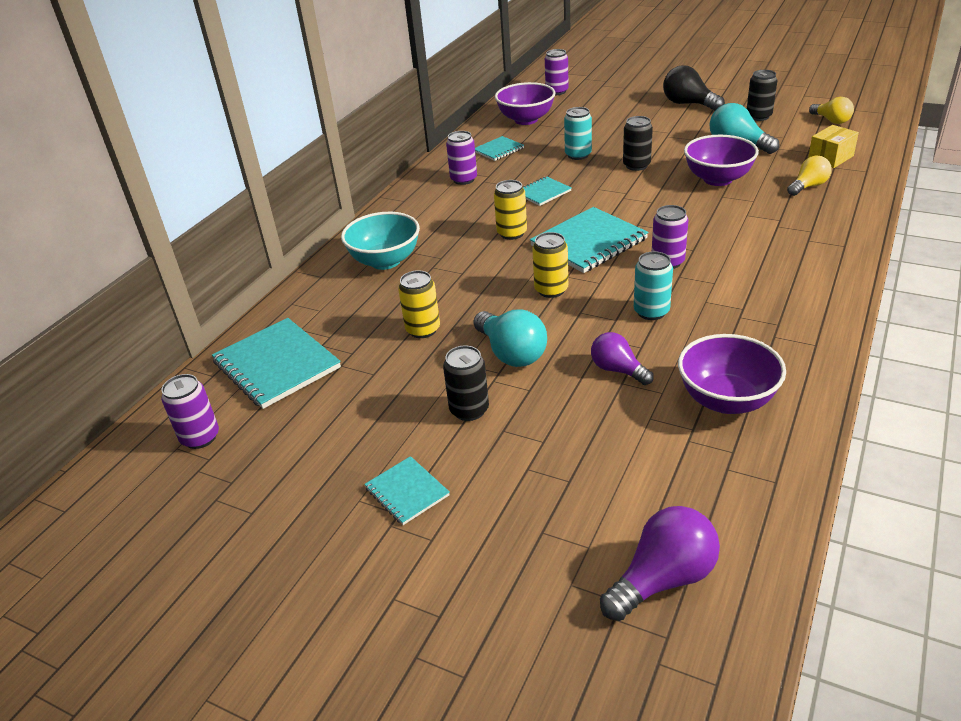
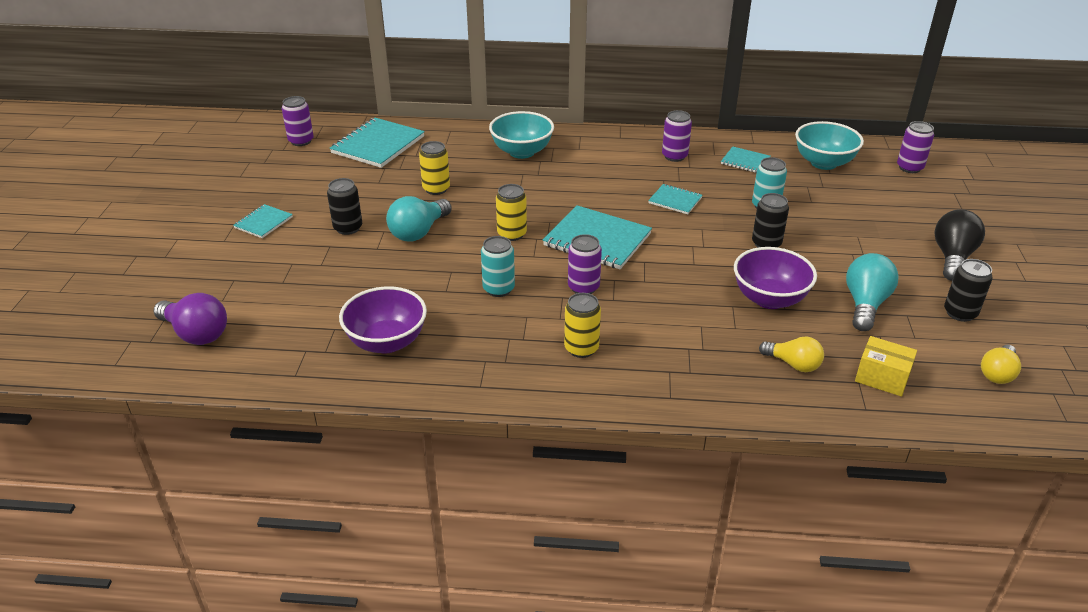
camera: 65 degrees right, 0 degrees up
(512, 233) = (593, 198): yellow can -> yellow can (581, 348)
(526, 120) = (823, 163): purple bowl -> turquoise bowl
(618, 370) = (411, 284): purple light bulb -> none

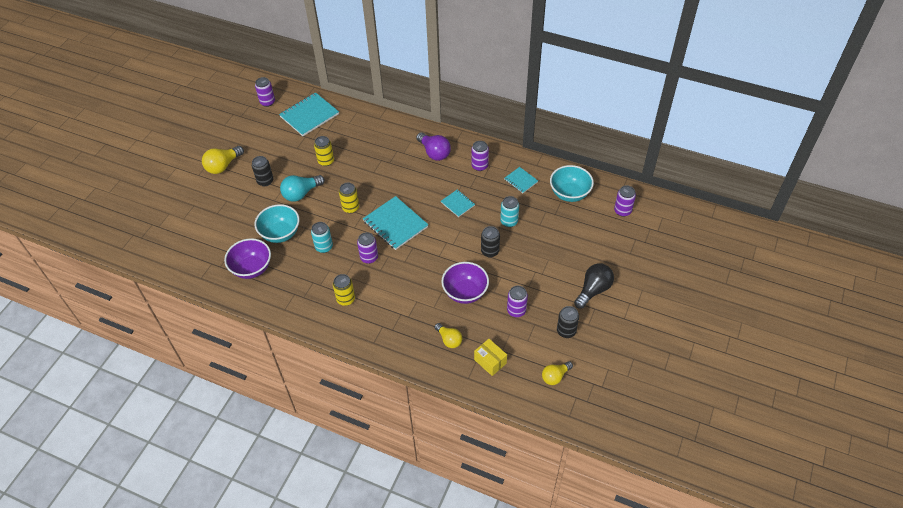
camera: 20 degrees right, 15 degrees up
(196, 334) = (164, 238): purple light bulb -> purple light bulb (434, 152)
(263, 222) = (223, 166): turquoise notebook -> yellow light bulb
(522, 152) = (390, 141): turquoise bowl -> turquoise bowl (280, 233)
(865, 304) = (516, 310): turquoise light bulb -> purple can

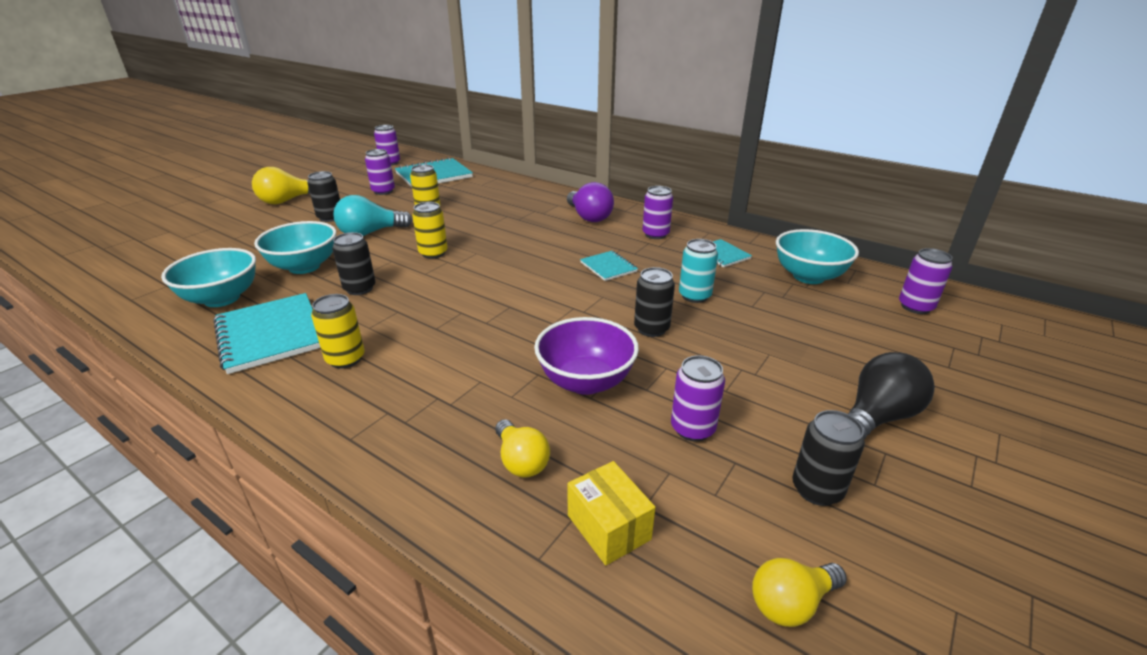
camera: 10 degrees right, 20 degrees down
(252, 268) = (222, 298): purple bowl -> turquoise bowl
(324, 247) = (359, 288): turquoise can -> black can
(369, 257) = (426, 310): purple can -> purple can (383, 191)
(395, 224) = (494, 277): turquoise notebook -> turquoise notebook (270, 334)

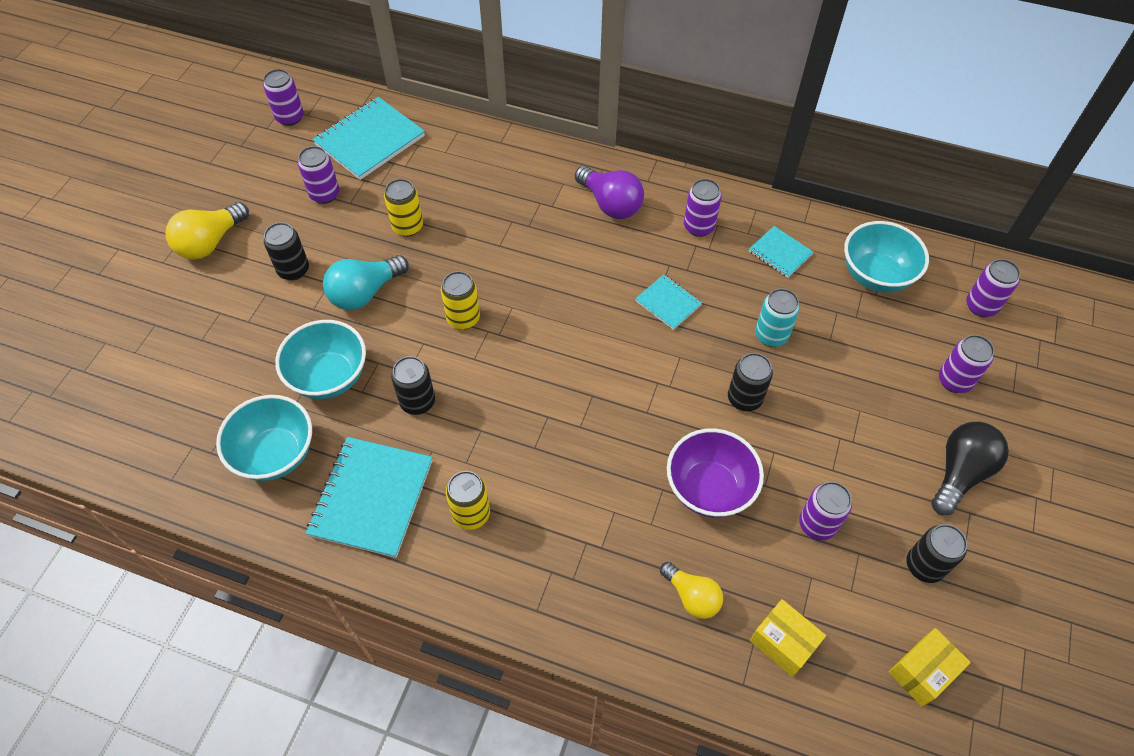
camera: 15 degrees left, 25 degrees up
(270, 334) = (371, 498): turquoise notebook -> turquoise notebook turned 60 degrees clockwise
(791, 603) = (922, 672): yellow light bulb -> yellow box
(879, 349) = (954, 381): none -> purple can

